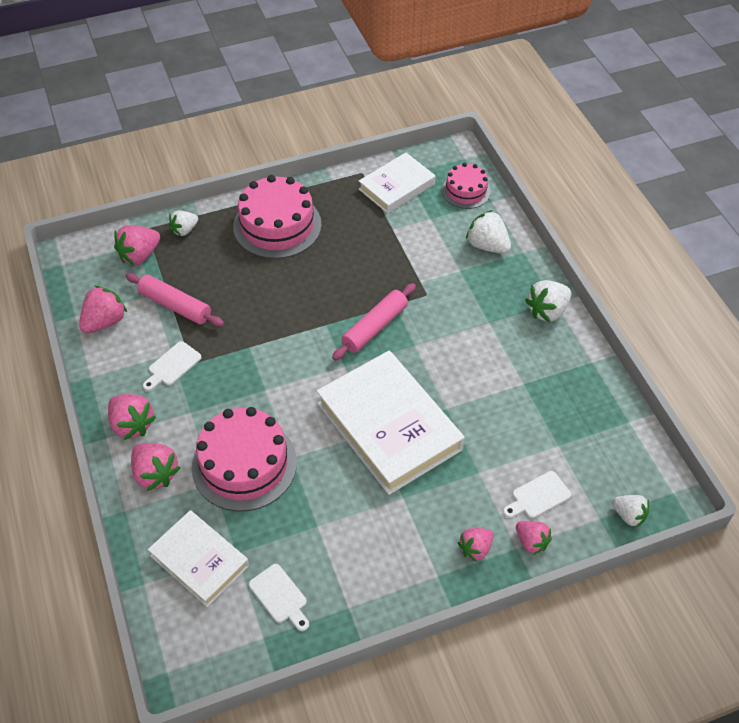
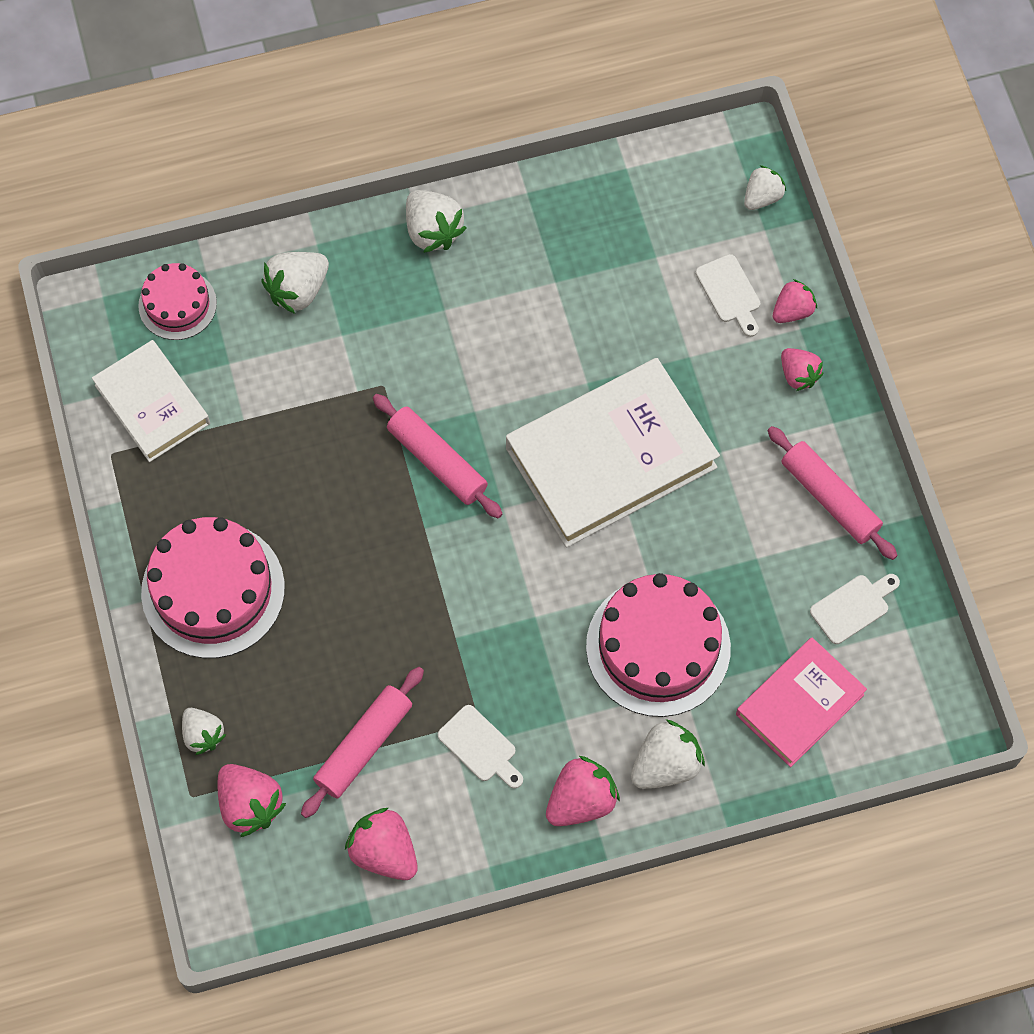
camera: 85 degrees left, 15 degrees up
(155, 474) = (665, 765): pink strawberry -> white strawberry
(199, 560) = (799, 704): white book -> pink book
(372, 576) = (830, 498): none -> pink rolling pin

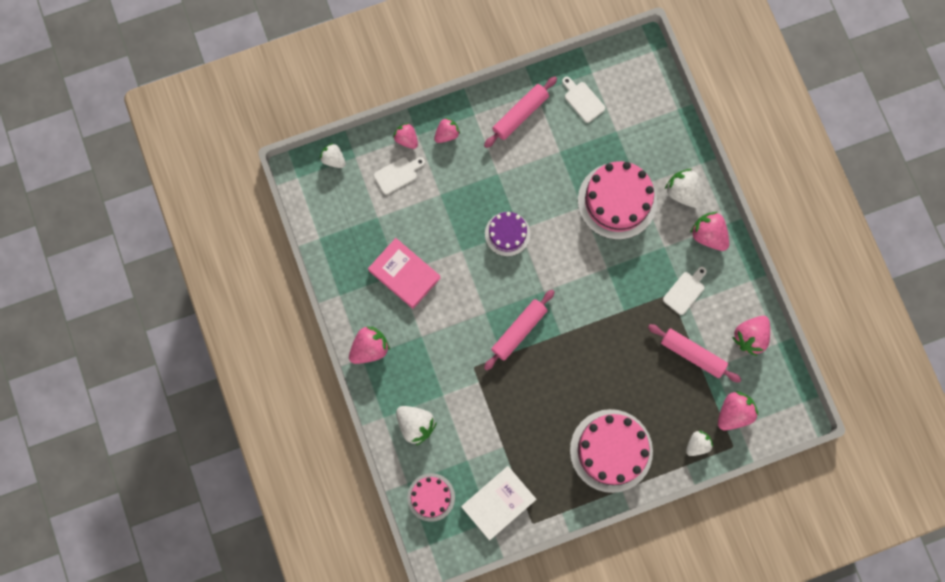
camera: 95 degrees left, 10 degrees up
(433, 231) = (370, 348): white strawberry -> pink strawberry
(611, 457) = (507, 234): white book -> purple cake
(799, 704) = (641, 125): pink book -> pink book (404, 274)

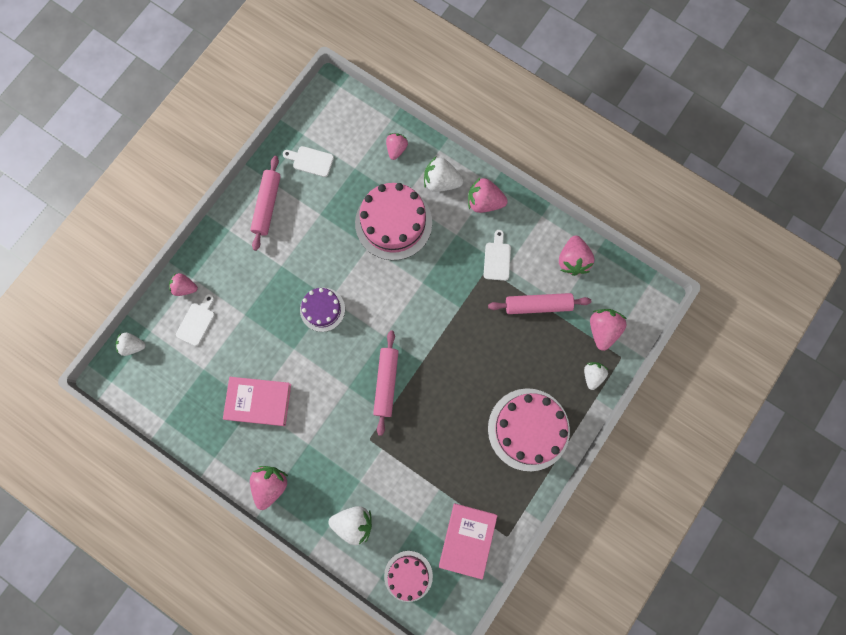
camera: 35 degrees left, 0 degrees up
(447, 134) = (216, 261): pink strawberry -> pink strawberry (396, 149)
(498, 503) = (467, 539): white book -> pink book

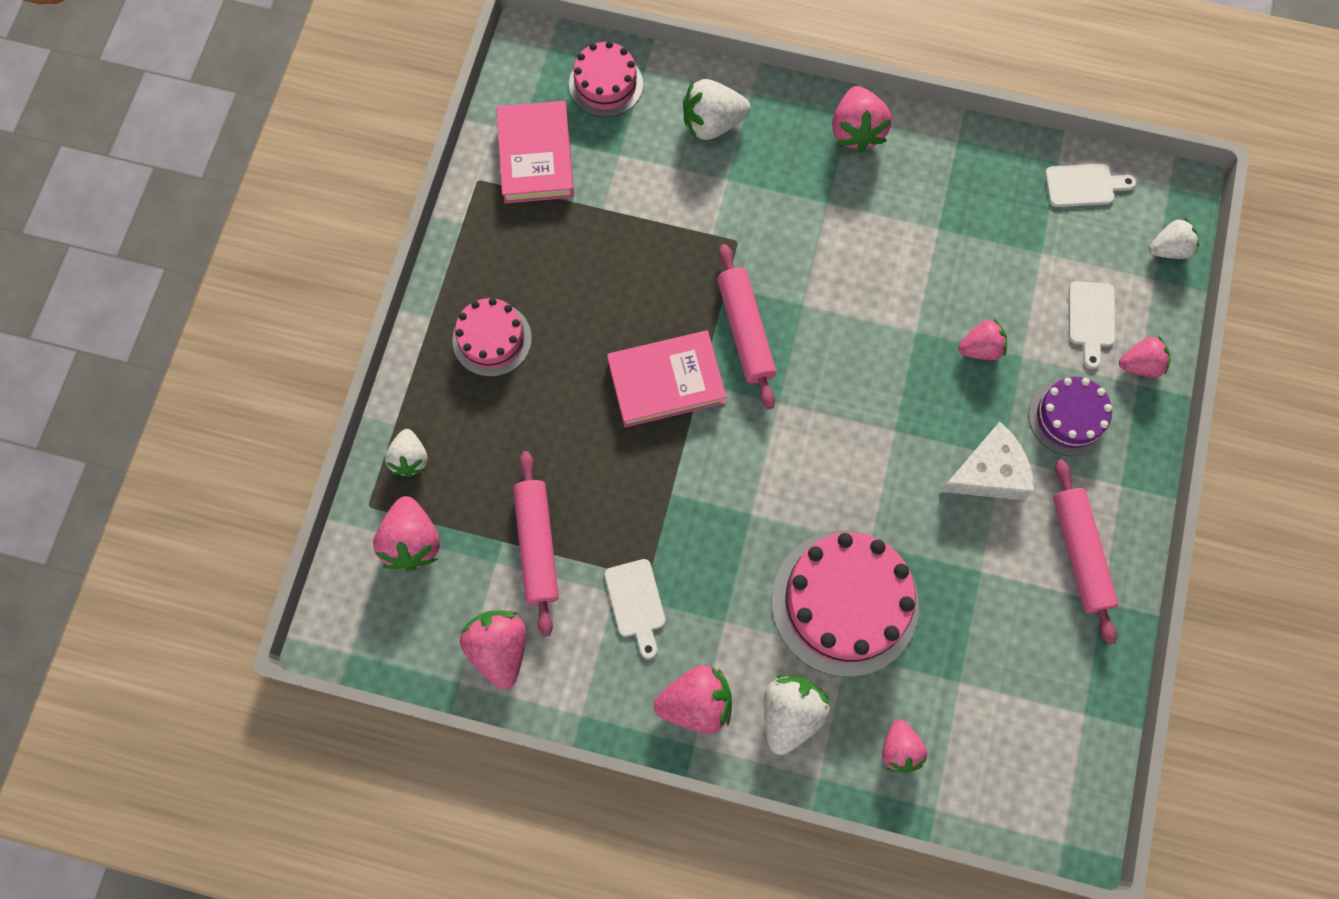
camera: 160 degrees right, 5 degrees down
(258, 401) = (932, 236): pink book -> pink book (666, 381)
(264, 327) = (980, 348): none -> pink strawberry
(292, 260) = (988, 472): none -> white cheese
(310, 161) = (1045, 666): white cutting board -> white cutting board (1084, 185)
(322, 309) = (899, 409): purple cake -> purple cake (1069, 417)
(441, 182) = (790, 714): white strawberry -> white strawberry turned 60 degrees counterclockwise
(528, 429) = (492, 339): pink cake -> pink cake, size x0.57
(538, 305) = (537, 545): pink rolling pin -> pink rolling pin turned 75 degrees counterclockwise

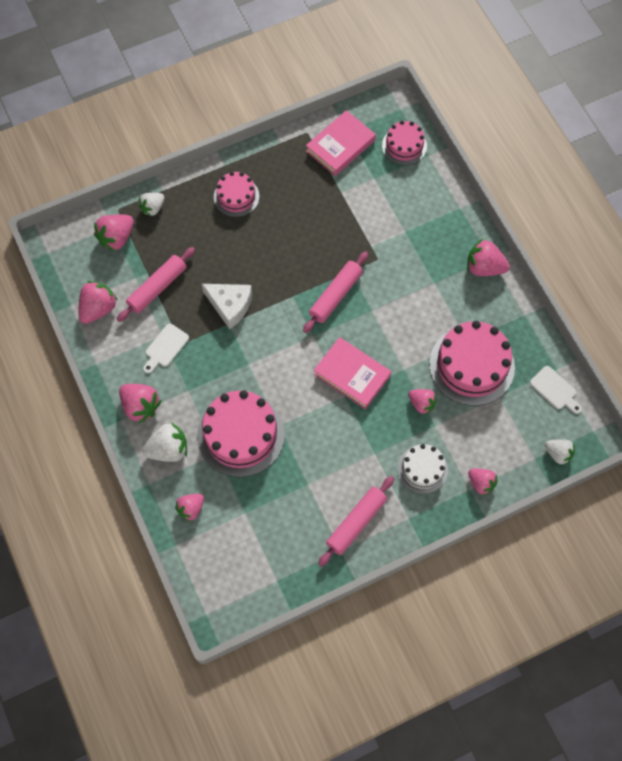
camera: 50 degrees right, 5 degrees down
(666, 381) = (280, 281): pink book -> pink book (352, 375)
(712, 123) = (427, 204): white strawberry -> none
(856, 131) = (484, 267): pink strawberry -> pink strawberry turned 60 degrees clockwise
(976, 250) = (471, 365): none -> pink cake
(988, 472) = (360, 452): white cheese -> white cheese (230, 305)
(1069, 417) = (422, 469): purple cake -> white cake
(1091, 319) = (484, 443): white cutting board -> none

